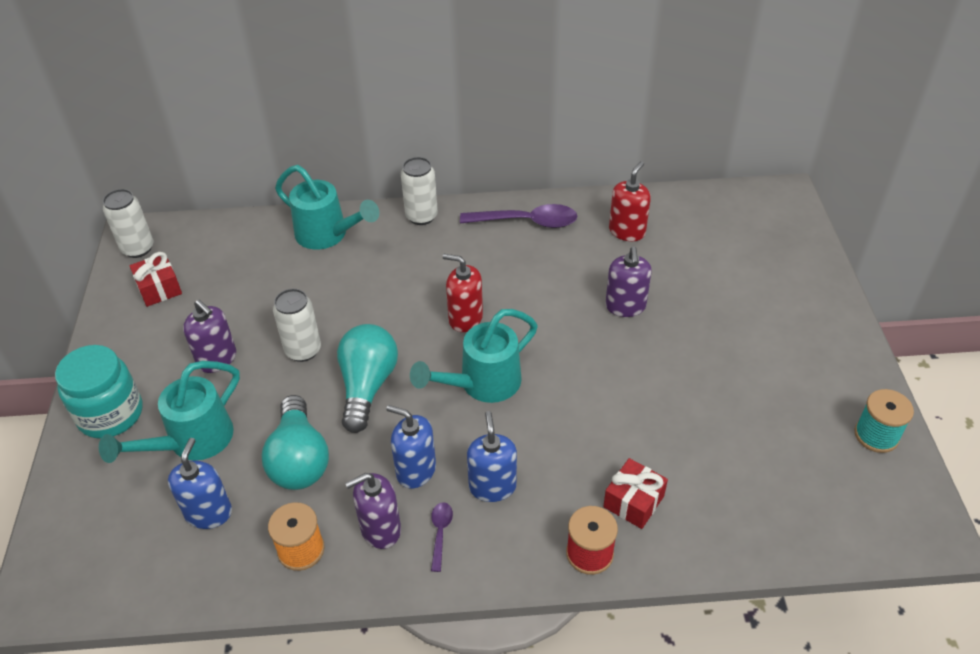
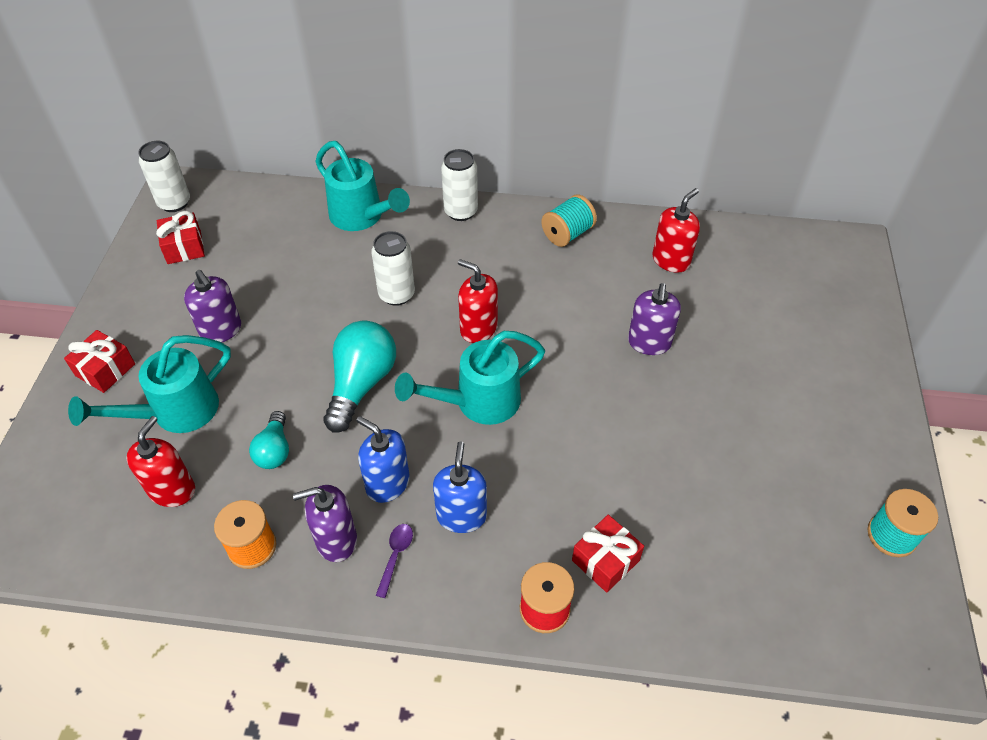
camera: 10 degrees right, 5 degrees up
(110, 414) = (105, 370): turquoise jar -> red gift
(208, 513) = (172, 490): blue soap dispenser -> red soap dispenser
(299, 459) = (274, 450): turquoise light bulb -> turquoise light bulb, size x0.57
(303, 350) = (307, 335): white can -> white can (396, 294)
(527, 222) = (567, 234): purple spoon -> turquoise spool

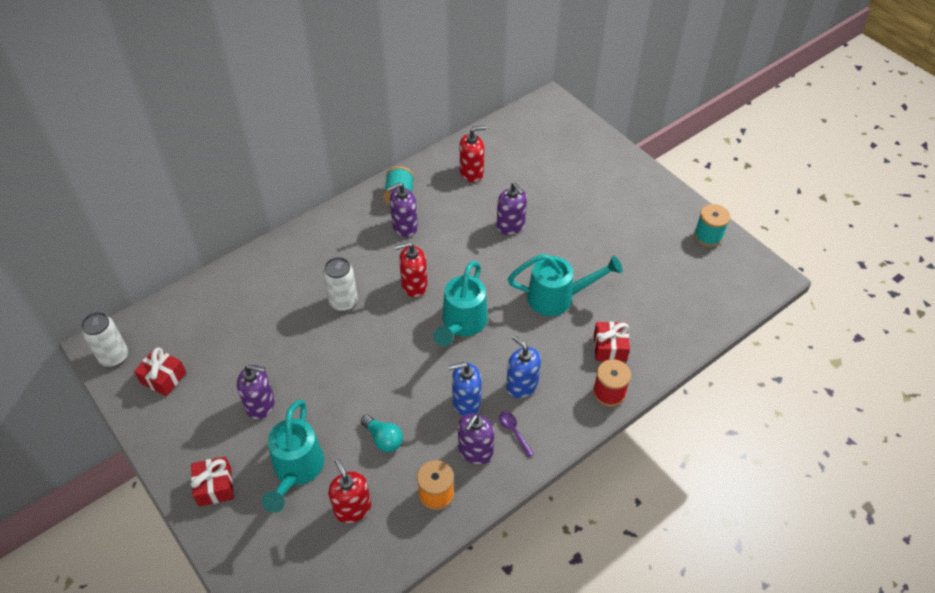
camera: 45 degrees left, 0 degrees up
(361, 217) = (262, 273): turquoise watering can -> turquoise watering can (558, 297)
(361, 384) = (387, 365): turquoise light bulb -> none
(461, 211) = (321, 226): white can -> none
(537, 266) = (404, 227): none -> purple soap dispenser
(671, 260) = (472, 173): red soap dispenser -> red soap dispenser turned 75 degrees clockwise

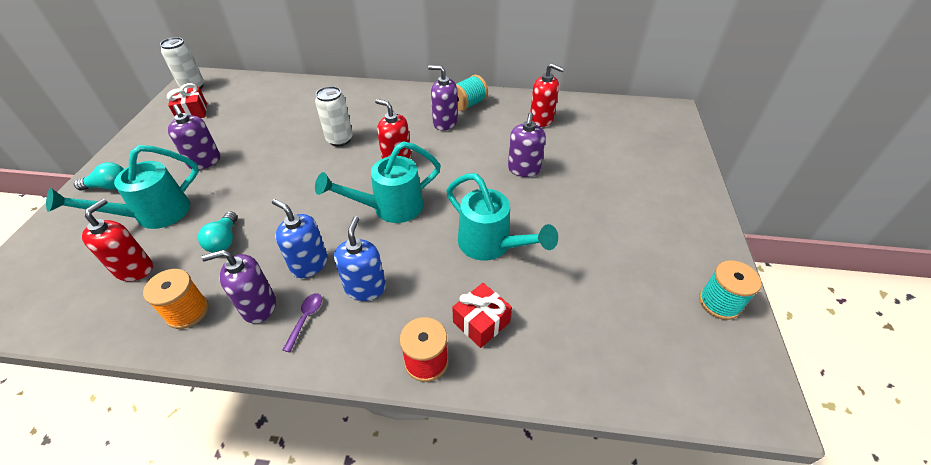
camera: 45 degrees right, 5 degrees down
(215, 486) = (109, 186): red gift -> turquoise light bulb

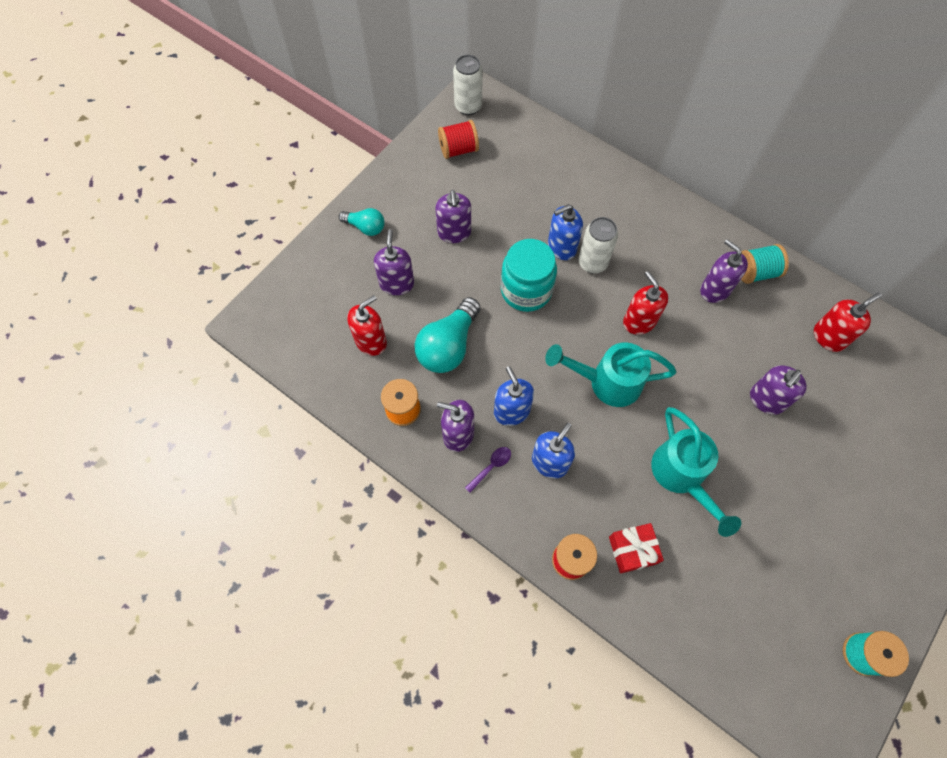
camera: 30 degrees right, 20 degrees up
(154, 215) = (397, 283): turquoise watering can -> purple soap dispenser
(192, 112) = (458, 149): red gift -> red spool
(224, 240) = (448, 346): turquoise light bulb -> turquoise light bulb, size x1.74
(288, 175) = (526, 290): none -> turquoise jar
(308, 139) = (561, 247): none -> blue soap dispenser
(541, 119) = (829, 337): red soap dispenser -> red soap dispenser turned 90 degrees counterclockwise

